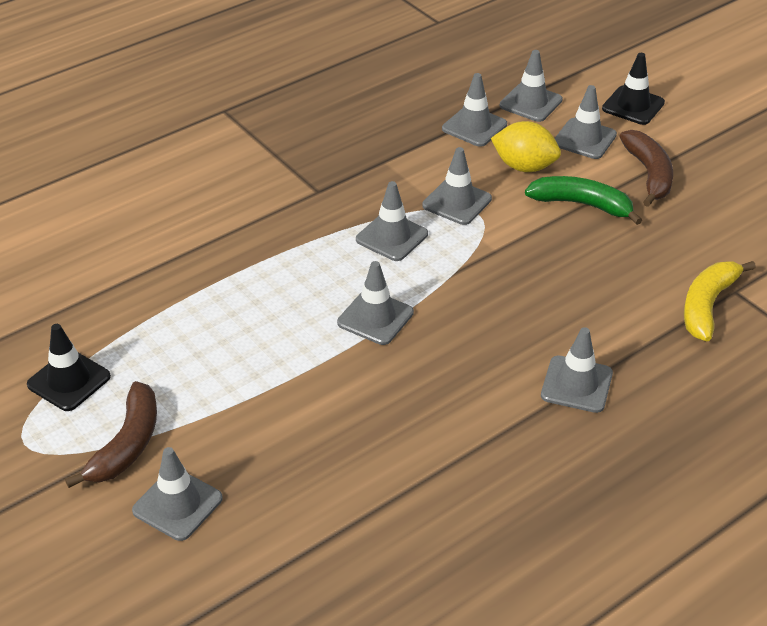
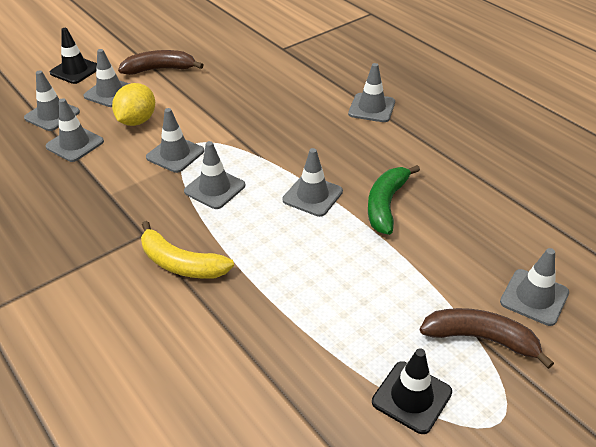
camera: 90 degrees left, 0 degrees up
(582, 205) = (189, 97): green banana -> green banana (386, 205)
(707, 306) = (296, 58): yellow banana -> yellow banana (181, 263)

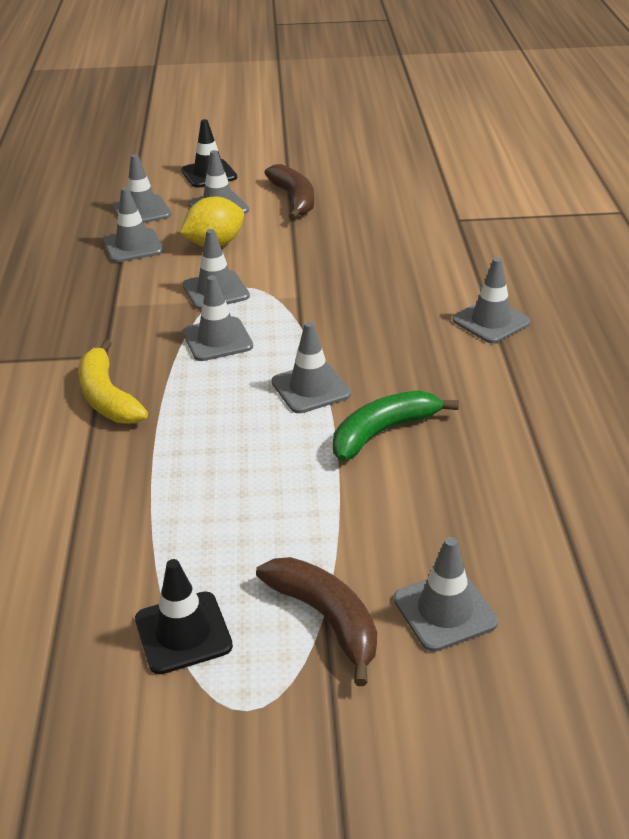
camera: 35 degrees right, 5 degrees down
(160, 69) = (294, 199): brown banana -> brown banana turned 45 degrees clockwise

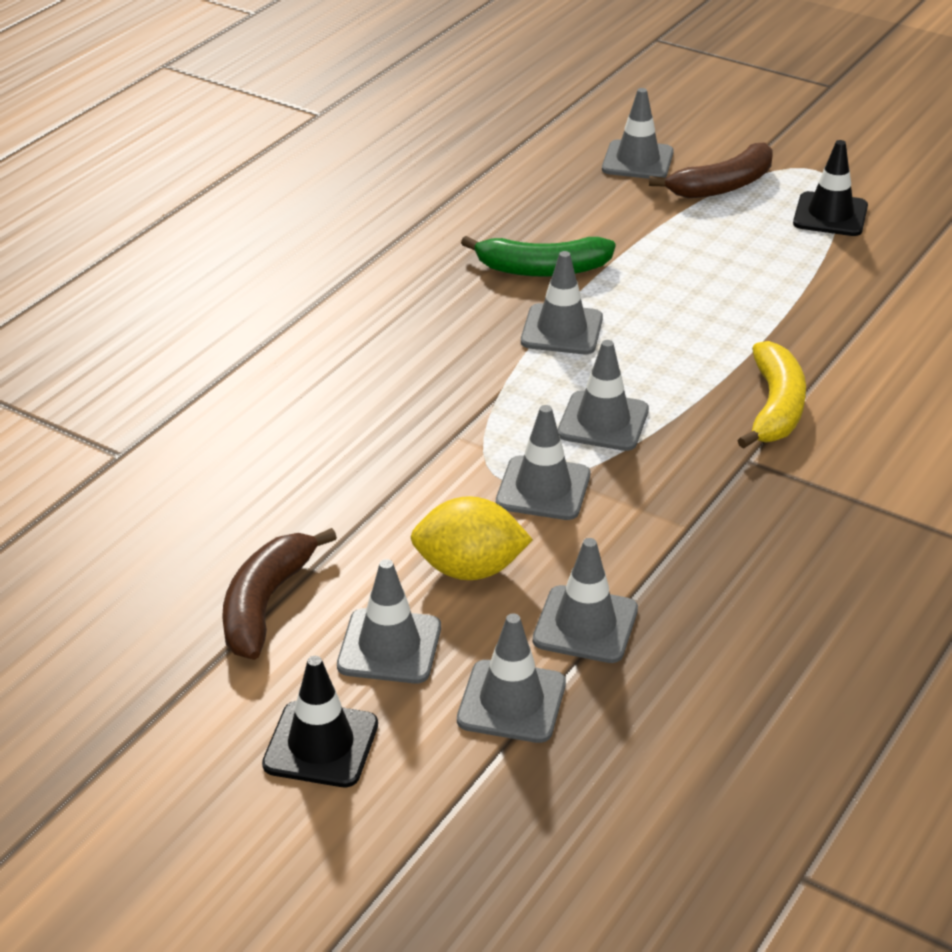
camera: 145 degrees left, 0 degrees up
(326, 619) = (722, 186): brown banana -> brown banana turned 120 degrees counterclockwise
(491, 321) = (302, 316): grey traffic cone -> none

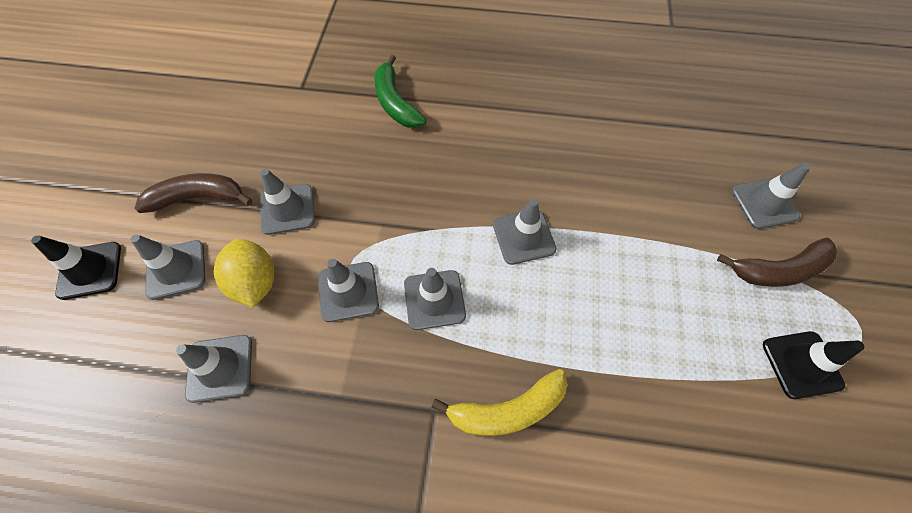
camera: 65 degrees right, 25 degrees up
(511, 702) = (139, 352): grey traffic cone -> grey traffic cone (287, 209)
(542, 269) = (586, 199): green banana -> green banana (395, 102)
(722, 186) = (778, 270): brown banana -> brown banana turned 45 degrees counterclockwise

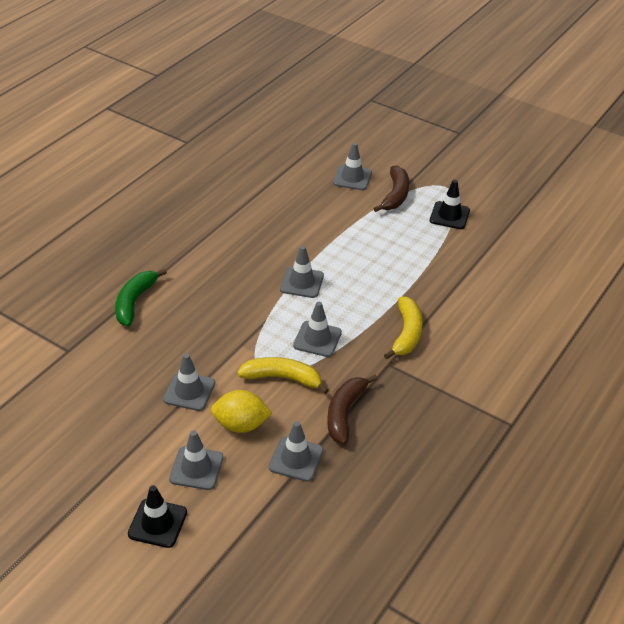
camera: 65 degrees left, 20 degrees down
(198, 198) = (136, 441): brown banana -> brown banana (345, 413)
(348, 291) = (282, 378): grey traffic cone -> yellow banana
(395, 102) = (135, 302): green banana -> green banana turned 105 degrees clockwise

